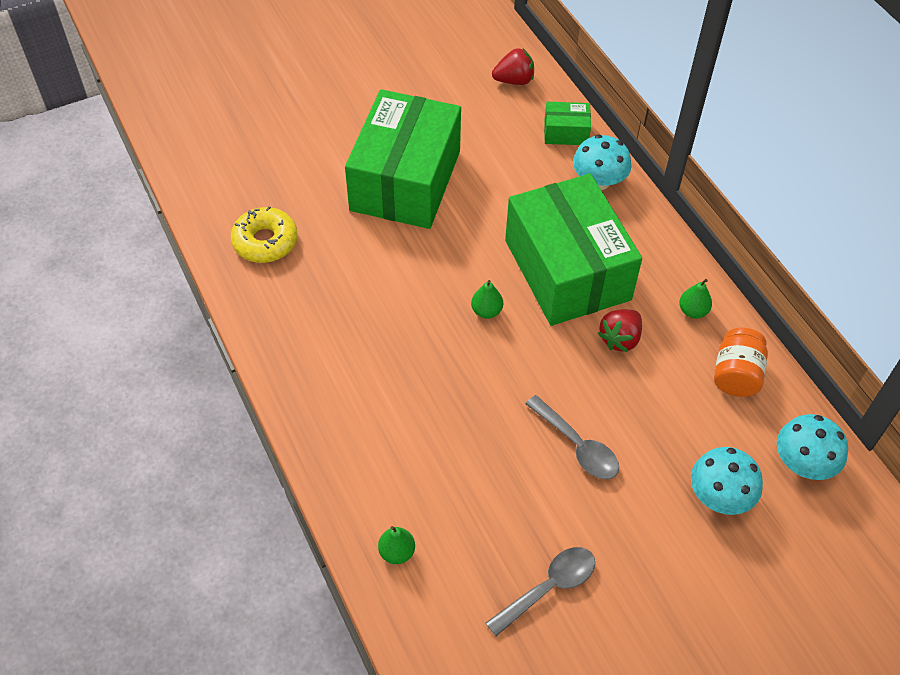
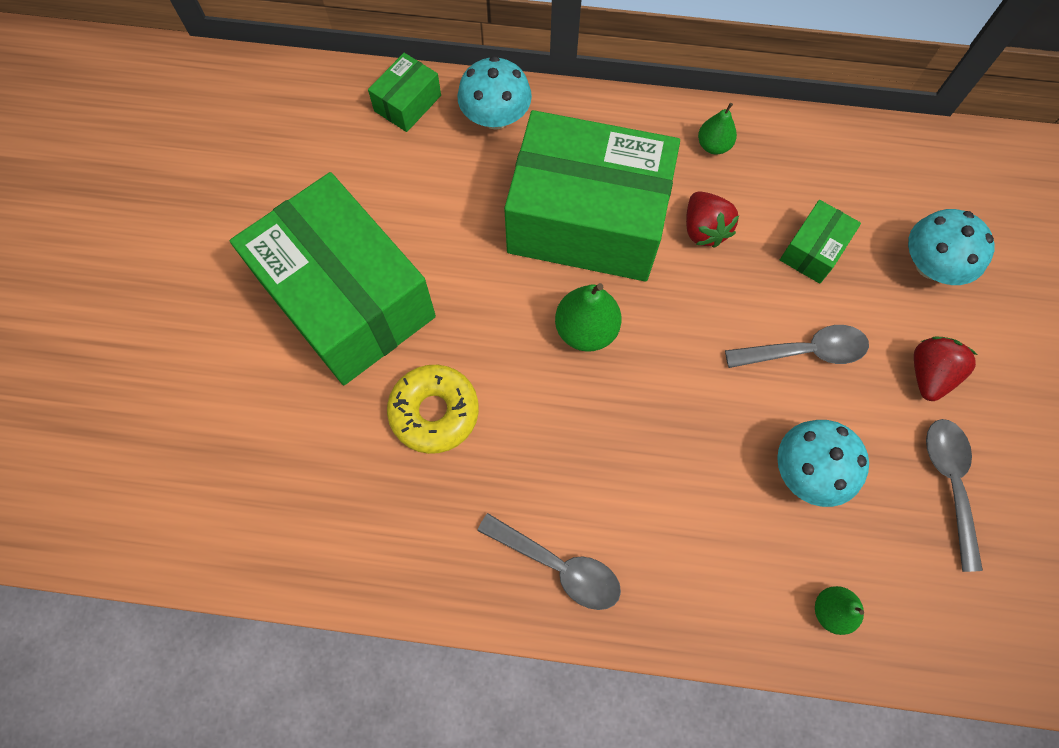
camera: 55 degrees left, 15 degrees up
(265, 241) = (317, 508): yellow donut -> yellow donut (434, 412)
(316, 380) = (558, 566): none -> grey spoon
(486, 311) = (586, 330): green pear -> green pear, size x1.59
(514, 80) = (295, 103): red strawberry -> red strawberry (929, 374)
(663, 413) = (813, 250): none -> green box
(736, 375) = (808, 161): orange jar -> none
(803, 463) = (934, 174): turquoise mushroom -> turquoise mushroom (808, 471)

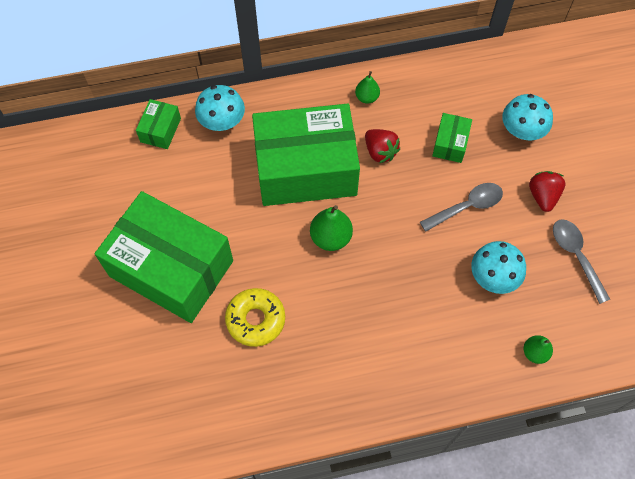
camera: 20 degrees left, 5 degrees down
(558, 566) = (367, 385): grey spoon -> none

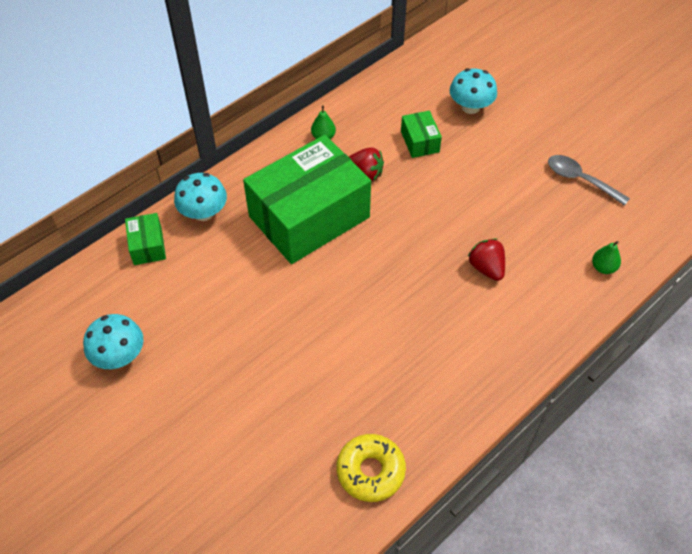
camera: 30 degrees left, 10 degrees down
(171, 268) = (240, 359): green box -> none
(255, 320) = (351, 362): yellow donut -> yellow donut (370, 471)
(331, 237) = (370, 261): green pear -> none
(467, 207) = (468, 183): grey spoon -> none
(493, 277) = (528, 226): turquoise mushroom -> turquoise mushroom (119, 355)
(543, 196) = (522, 147): red strawberry -> red strawberry (486, 268)

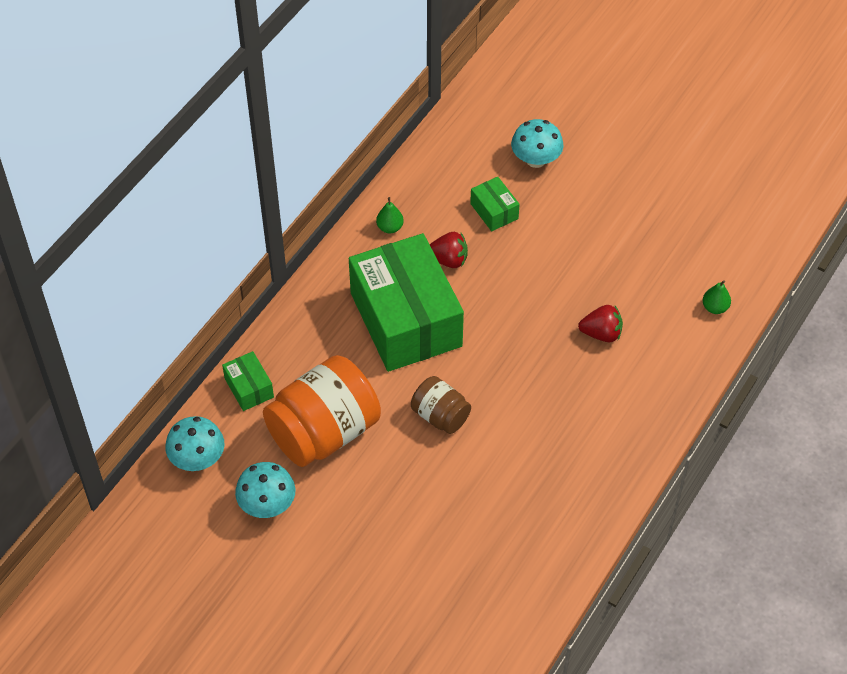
camera: 15 degrees left, 0 degrees up
(198, 300) = (324, 432): none -> orange jar
(203, 212) = (293, 339): turquoise mushroom -> turquoise mushroom (197, 458)
(309, 217) = (406, 319): green box -> green box turned 60 degrees counterclockwise
(310, 310) = (440, 416): none -> brown jar
(370, 471) = (549, 552): yellow donut -> none
(486, 268) = (601, 333): red strawberry -> red strawberry turned 135 degrees clockwise
(580, 180) = (671, 219): grey spoon -> none

